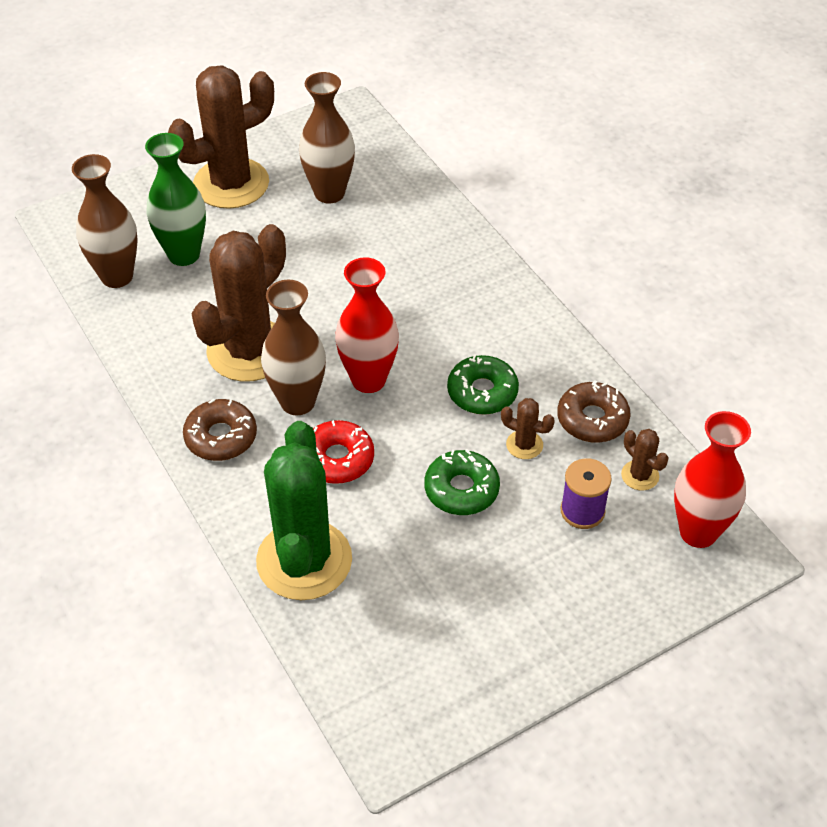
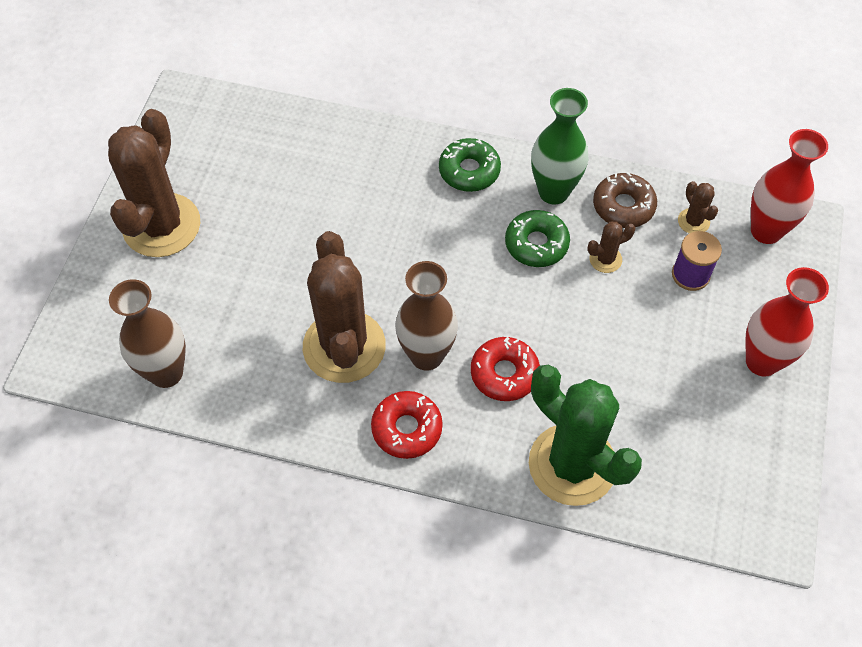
camera: 45 degrees left, 10 degrees up
(184, 254) = (198, 312): green vase -> green vase (553, 192)
(221, 437) = (407, 428): brown donut -> red donut
(329, 193) = (248, 176): brown vase -> none
(368, 380) = (454, 298): red vase -> red vase (762, 361)
(461, 489) = (606, 324): green donut -> green donut (469, 171)
(640, 475) = (693, 221): brown cactus -> brown cactus turned 60 degrees clockwise

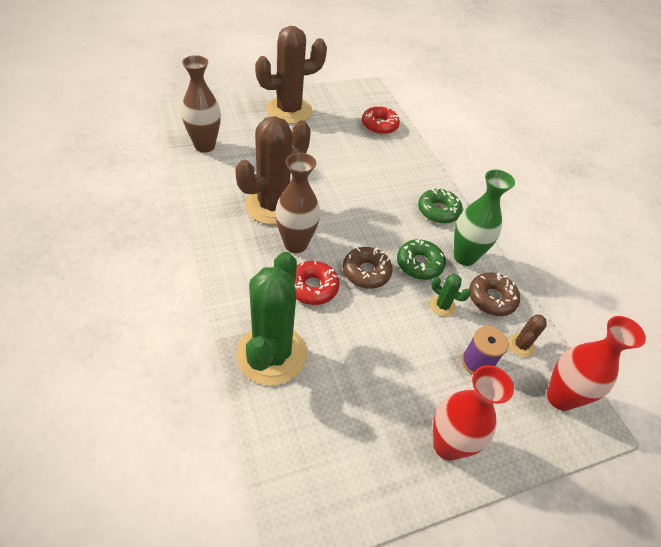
camera: 50 degrees right, 10 degrees down
(407, 428) = (239, 256): red donut -> red donut (379, 125)
(515, 305) = (366, 272): none -> brown donut
(605, 259) = (442, 306): brown cactus -> green cactus

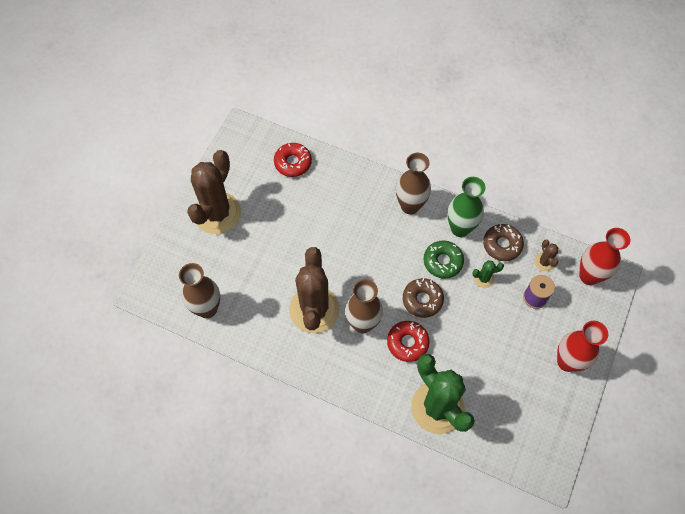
camera: 40 degrees left, 15 degrees up
(438, 211) = (410, 206): green donut -> brown vase

